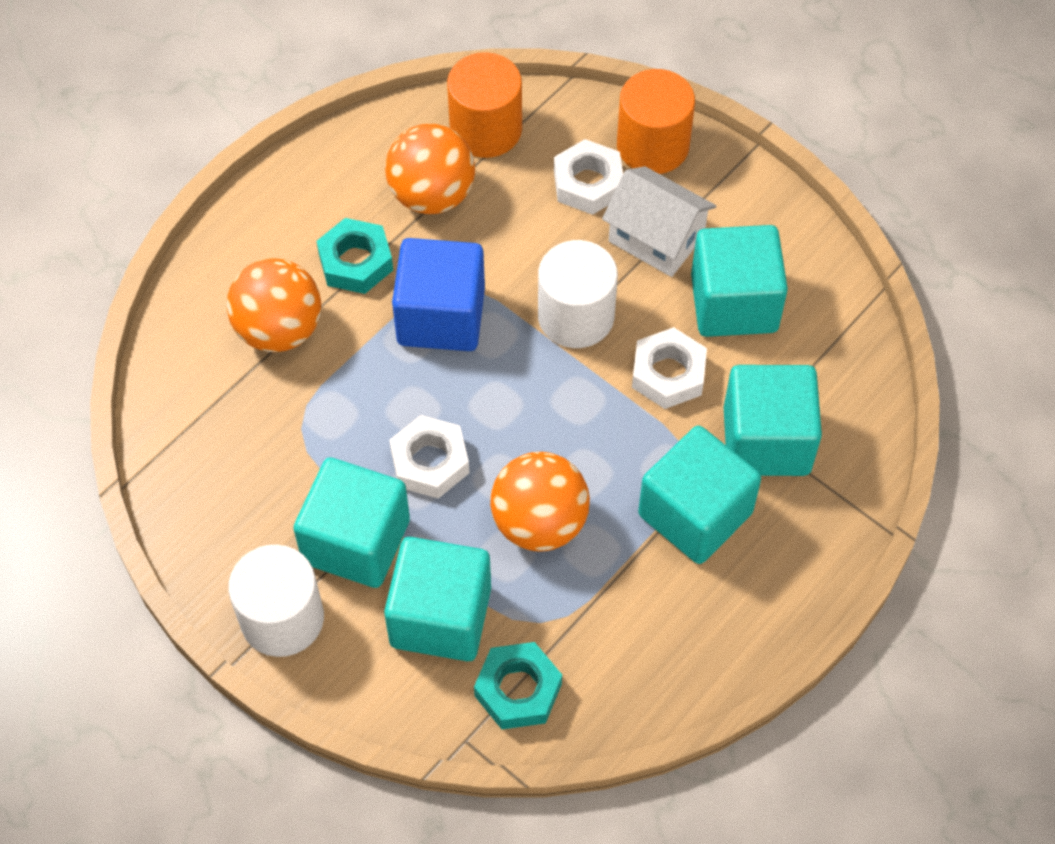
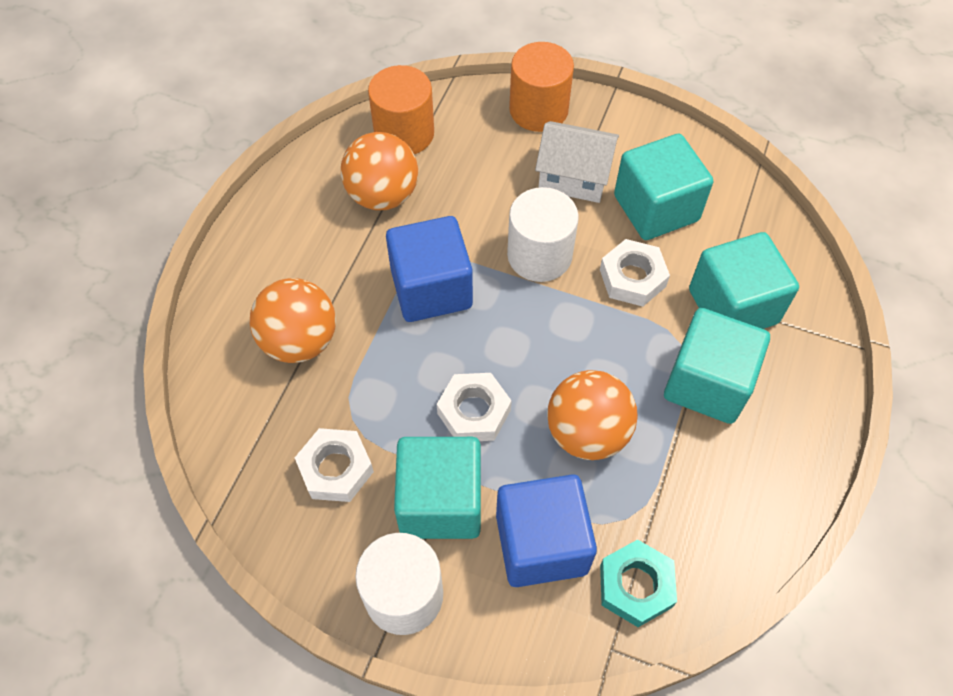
camera: 20 degrees left, 0 degrees up
(356, 262) = (342, 266): turquoise nut -> none
(440, 617) = (541, 543): turquoise cube -> blue cube
(588, 183) = (502, 151): white nut -> white nut (336, 469)

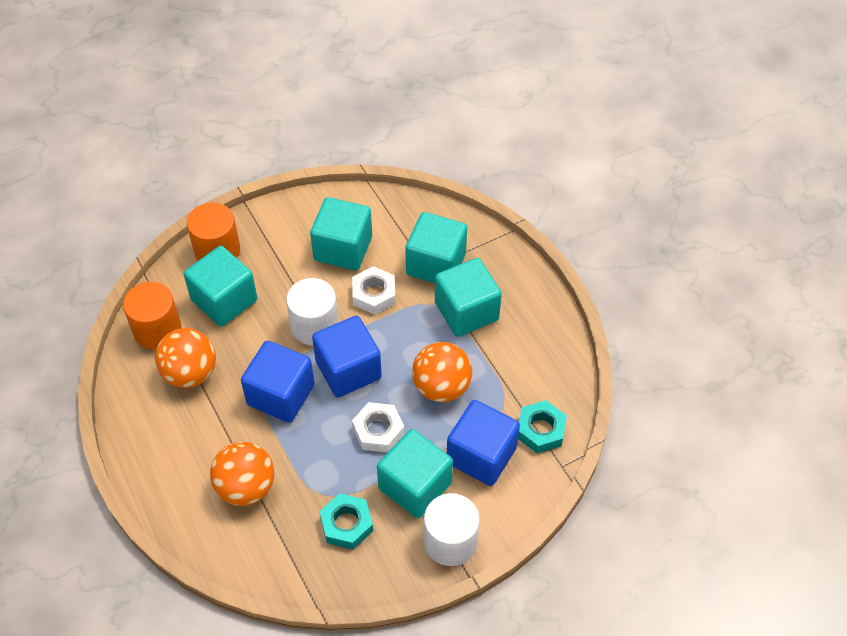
camera: 50 degrees left, 5 degrees down
(336, 469) = (347, 524): white nut -> turquoise nut
(489, 159) = (224, 300): none -> turquoise cube
(519, 326) = (348, 370): none -> blue cube
(574, 177) = (282, 270): white house -> none

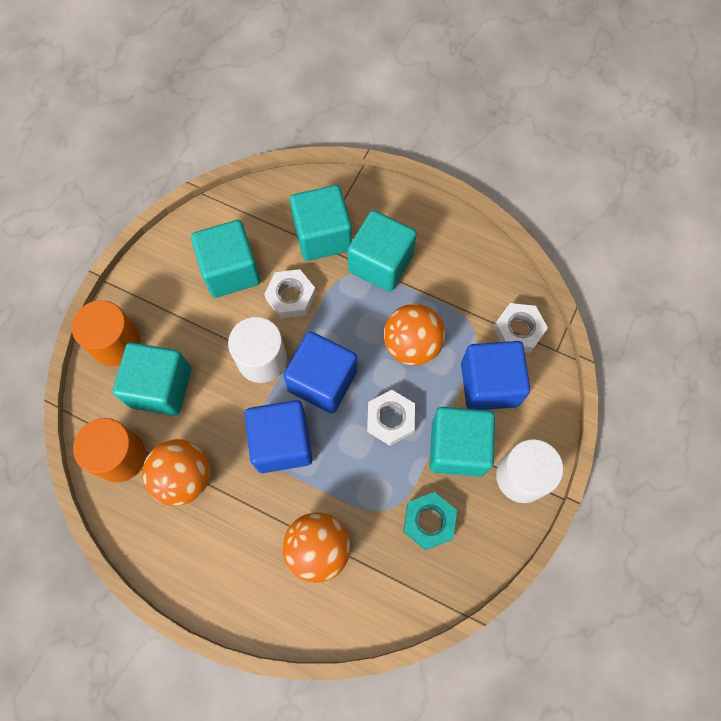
camera: 35 degrees left, 15 degrees up
(541, 430) = (518, 330): turquoise nut -> white nut

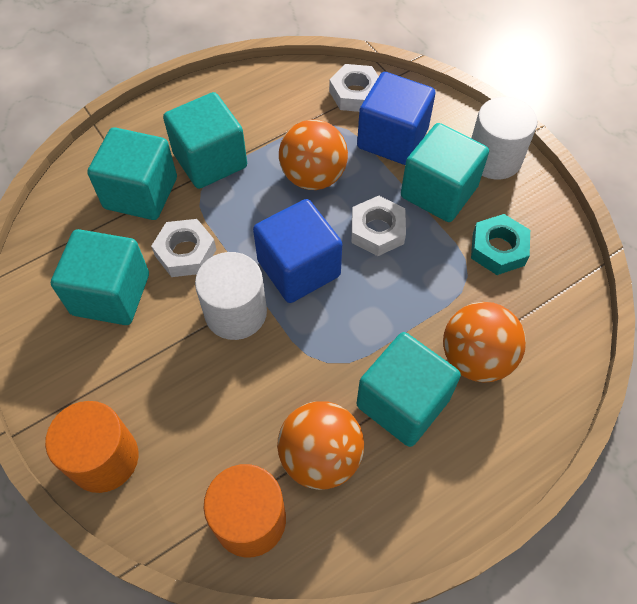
camera: 60 degrees left, 10 degrees down
(161, 387) = (196, 432): turquoise cube -> turquoise cube (402, 402)
(282, 443) = (342, 338): blue cube -> none

